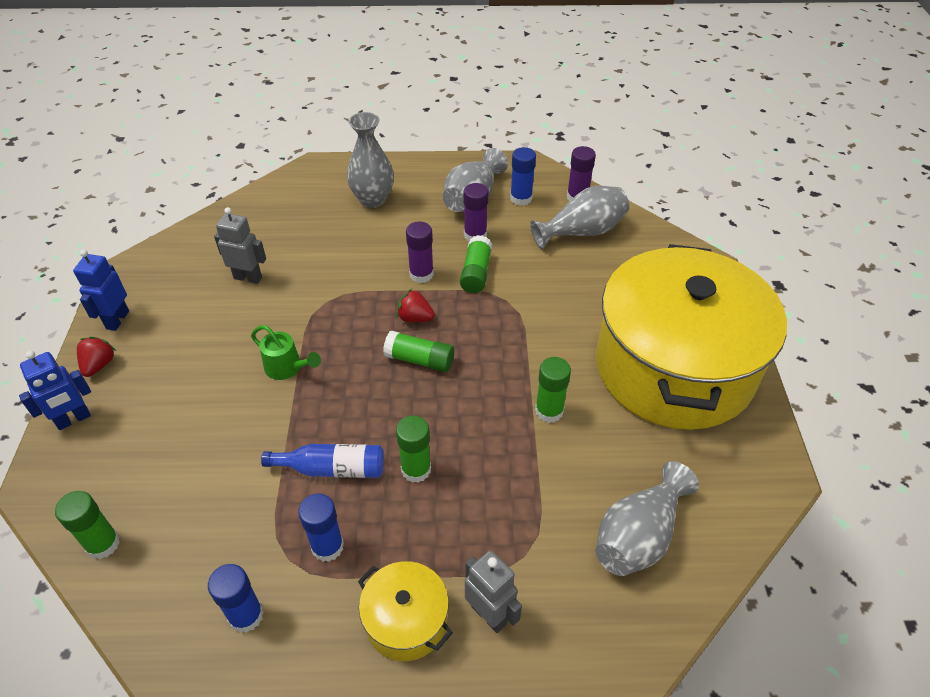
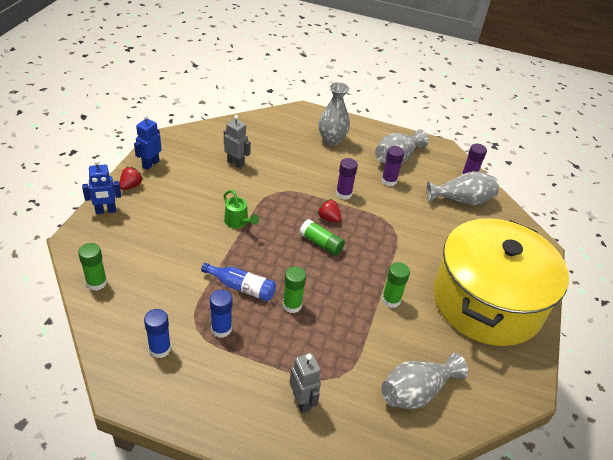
camera: 15 degrees right, 5 degrees down
(406, 620) = (250, 386): yellow pot -> none
(476, 273) = (379, 204): green glue stick -> none
(521, 198) = (429, 167): blue glue stick -> none

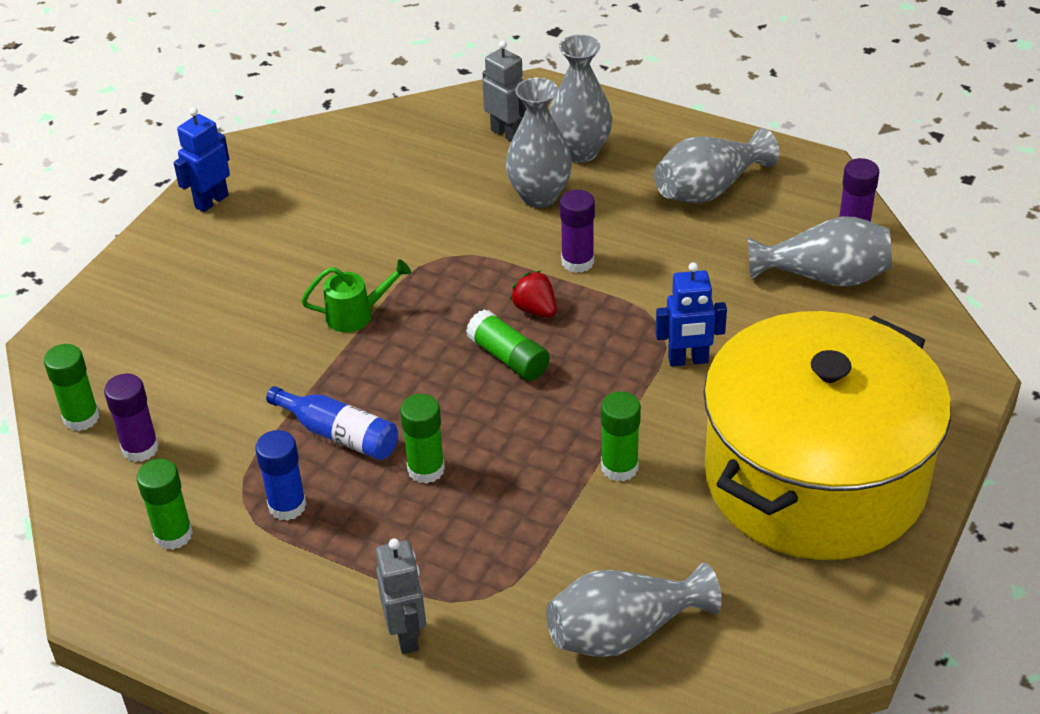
camera: 15 degrees right, 0 degrees up
(106, 211) = (115, 290): blue robot -> blue robot (688, 360)
(131, 186) = (168, 243): red strawberry -> none
(160, 349) = (173, 534): blue glue stick -> green glue stick
(236, 163) = (375, 200): grey robot -> grey robot (507, 134)
(238, 222) = (356, 315): green watering can -> green watering can turned 75 degrees counterclockwise
(317, 161) = (539, 196): none -> grey vase
(389, 181) = (678, 236): purple glue stick -> purple glue stick (140, 448)

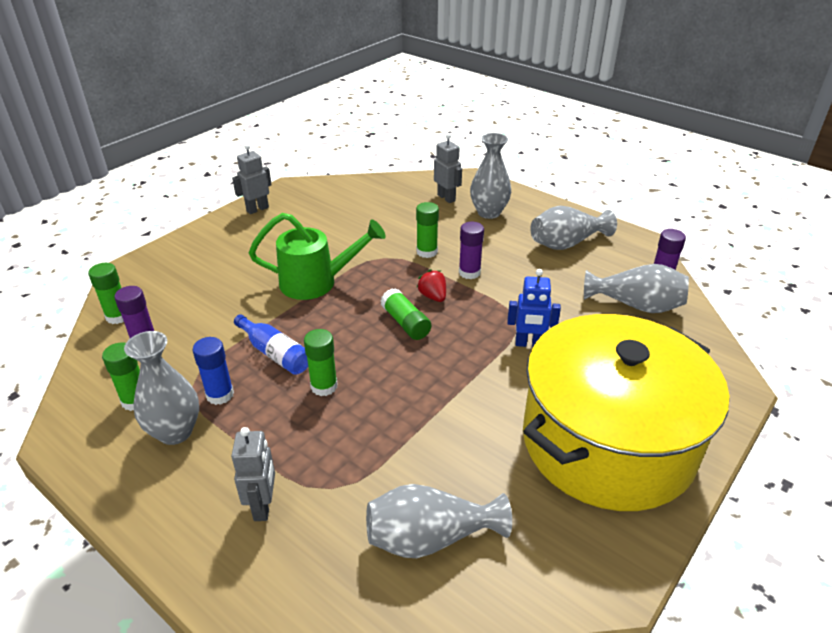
camera: 10 degrees right, 5 degrees down
(211, 201) = (257, 209): blue robot -> grey robot
(356, 315) = (317, 282): green watering can -> green watering can, size x1.81
(539, 196) = (456, 233): grey vase -> grey vase (175, 432)
(619, 467) = (461, 408): green glue stick -> green glue stick (427, 252)

